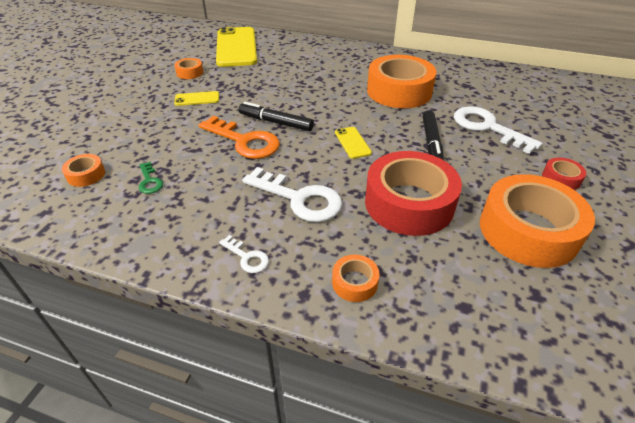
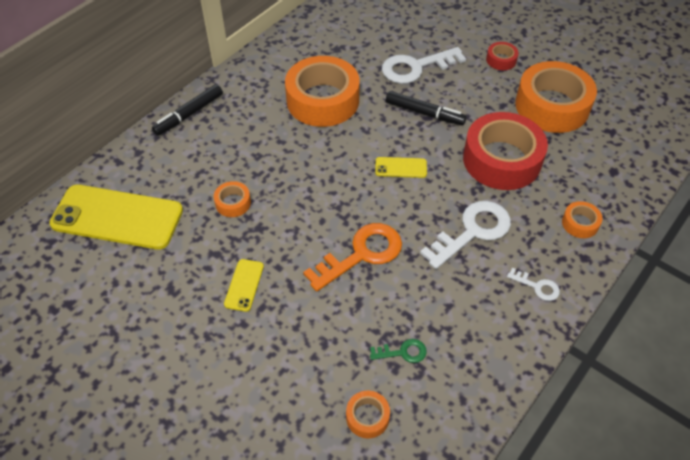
camera: 70 degrees left, 10 degrees up
(190, 72) = (165, 283): orange tape -> orange tape (233, 203)
(247, 257) = (537, 286): white key -> white key turned 60 degrees clockwise
(276, 122) = (335, 219): black marker -> black marker (189, 114)

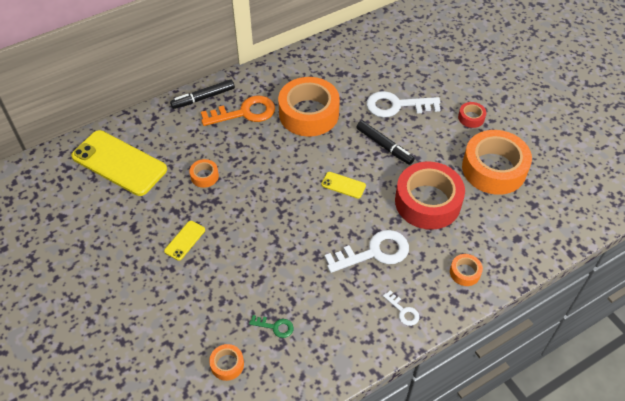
camera: 20 degrees right, 0 degrees up
(361, 254) = (280, 244): orange key -> orange key (244, 113)

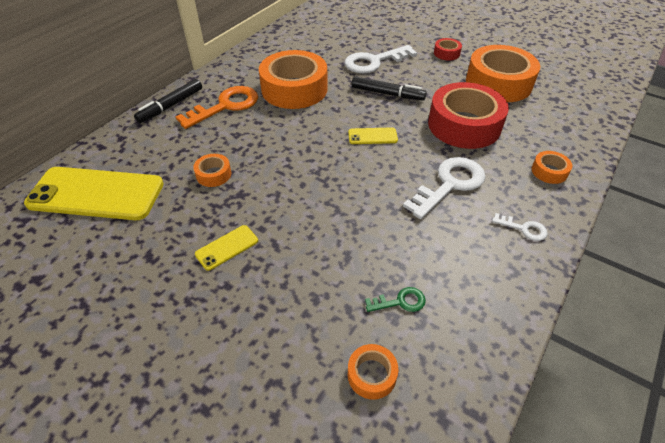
camera: 25 degrees left, 5 degrees down
(185, 240) = (227, 247): yellow phone -> yellow phone turned 45 degrees clockwise

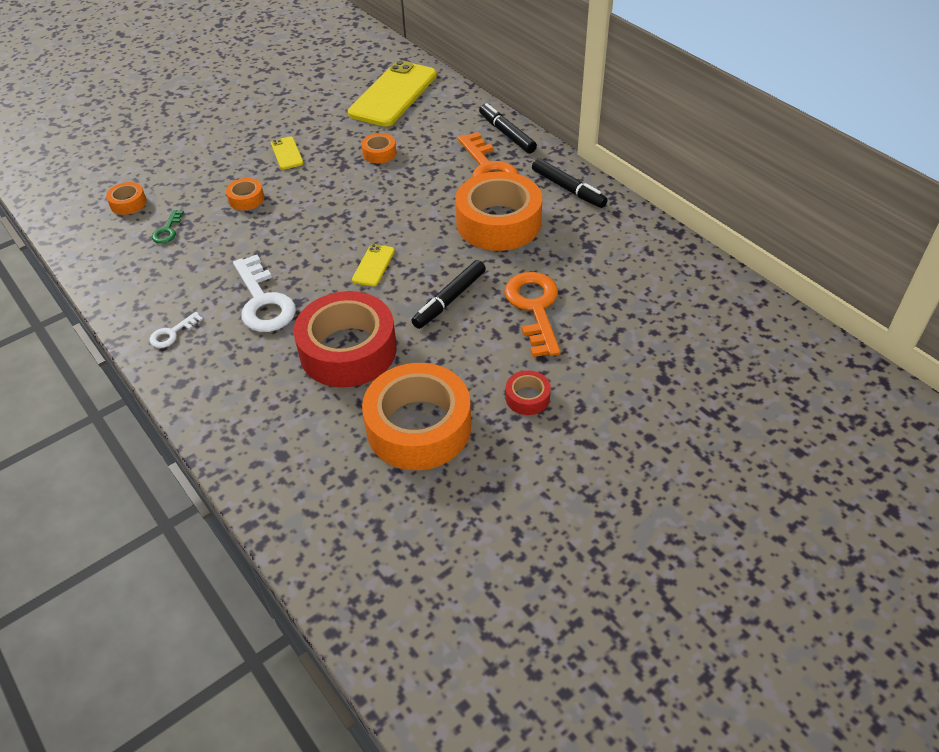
camera: 110 degrees right, 0 degrees up
(243, 67) = (568, 189): none -> black marker
(374, 61) = (535, 308): white key -> orange key
(549, 171) = (225, 393): orange tape -> orange tape (246, 199)

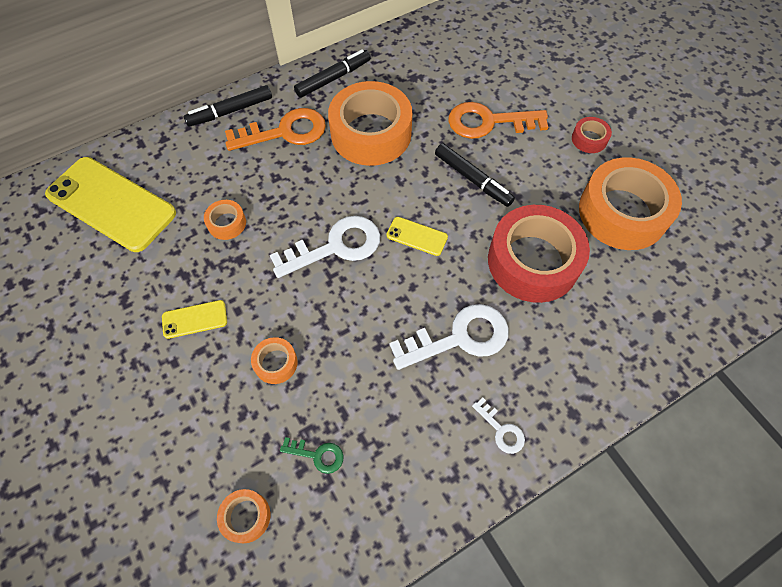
camera: 85 degrees left, 15 degrees up
(358, 216) = (335, 247): none -> white key

